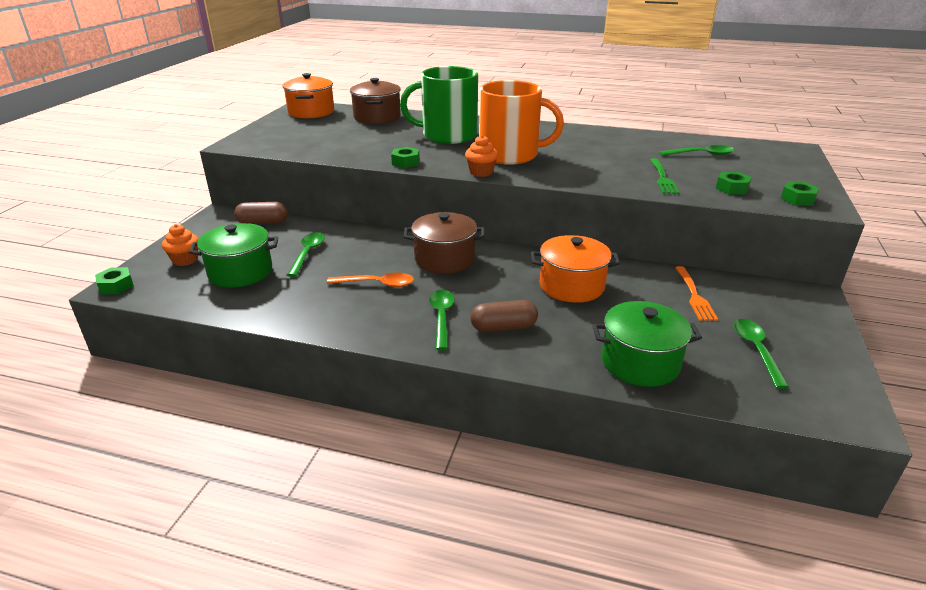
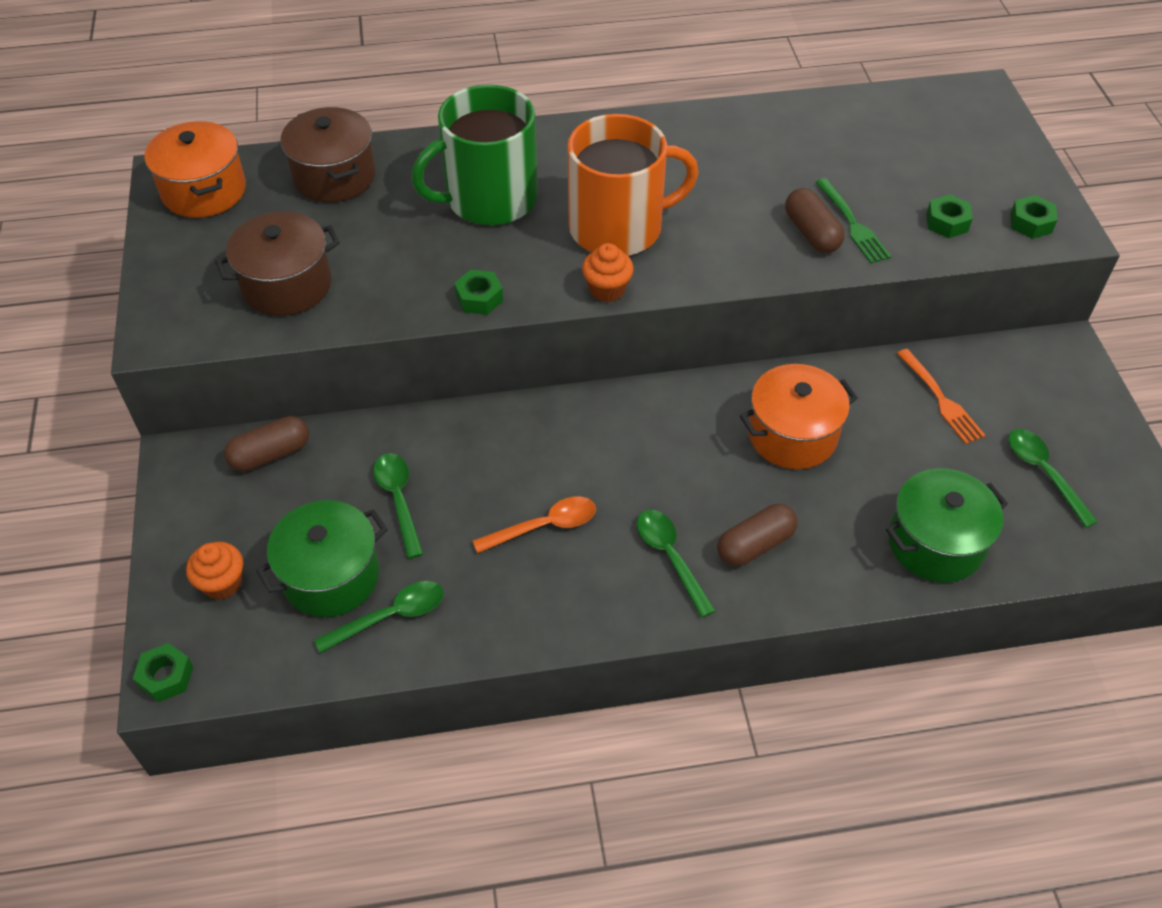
camera: 25 degrees left, 20 degrees up
(444, 259) = (600, 440): brown pot -> brown pot (287, 285)
(631, 176) = (811, 233): none -> brown capsule
(701, 155) = (873, 145): green spoon -> green spoon (390, 616)

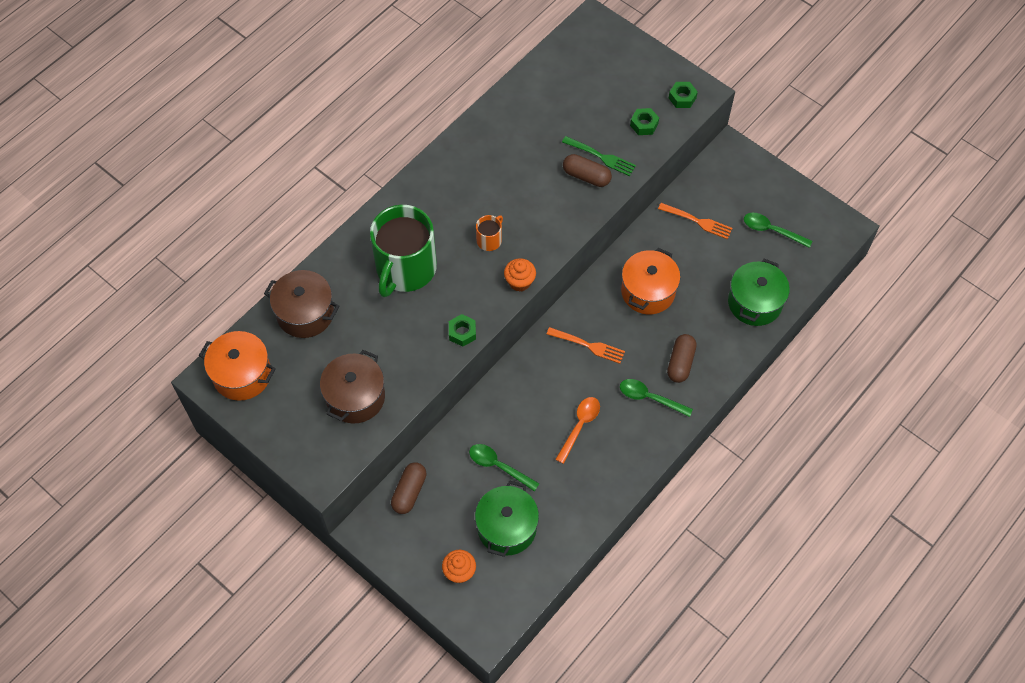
camera: 40 degrees left, 10 degrees up
(166, 677) = (483, 633): green nut -> none
(390, 616) = (554, 524): green spoon -> none
(618, 227) = (489, 240): orange mug -> orange mug, size x0.42
(650, 444) = (588, 345): none -> orange fork

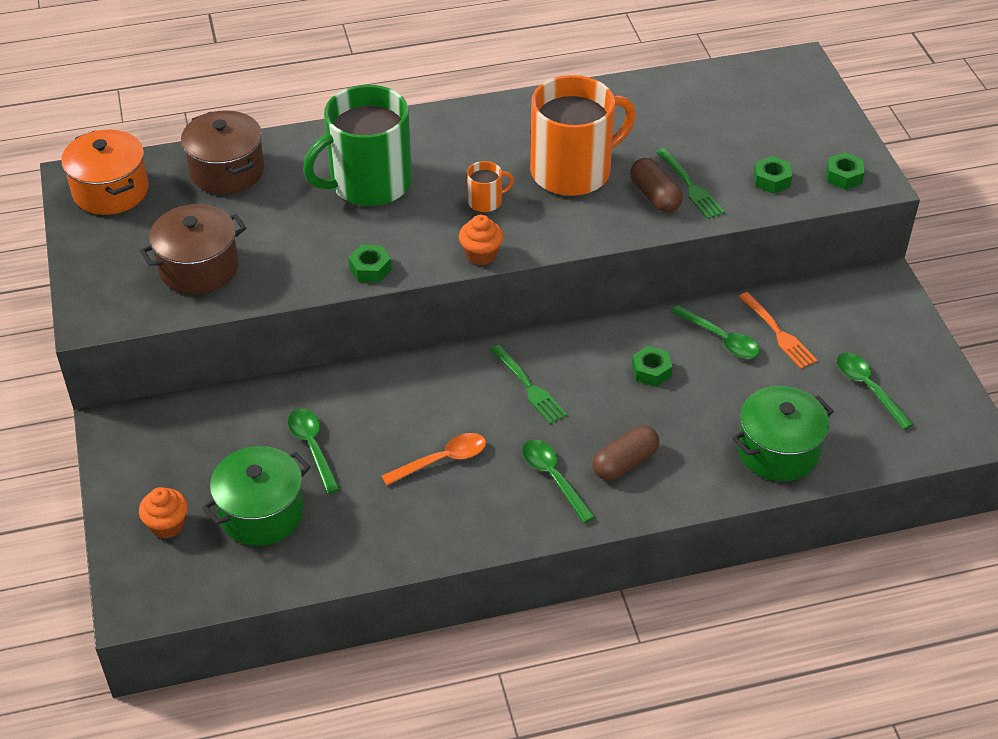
camera: 35 degrees right, 15 degrees down
(409, 492) = (193, 417): brown capsule -> none
(523, 185) = (573, 171): none -> orange mug
(588, 345) = (528, 386): orange fork -> green fork
(648, 291) = (651, 371): orange pot -> green nut
(669, 245) = (721, 339): none -> green spoon

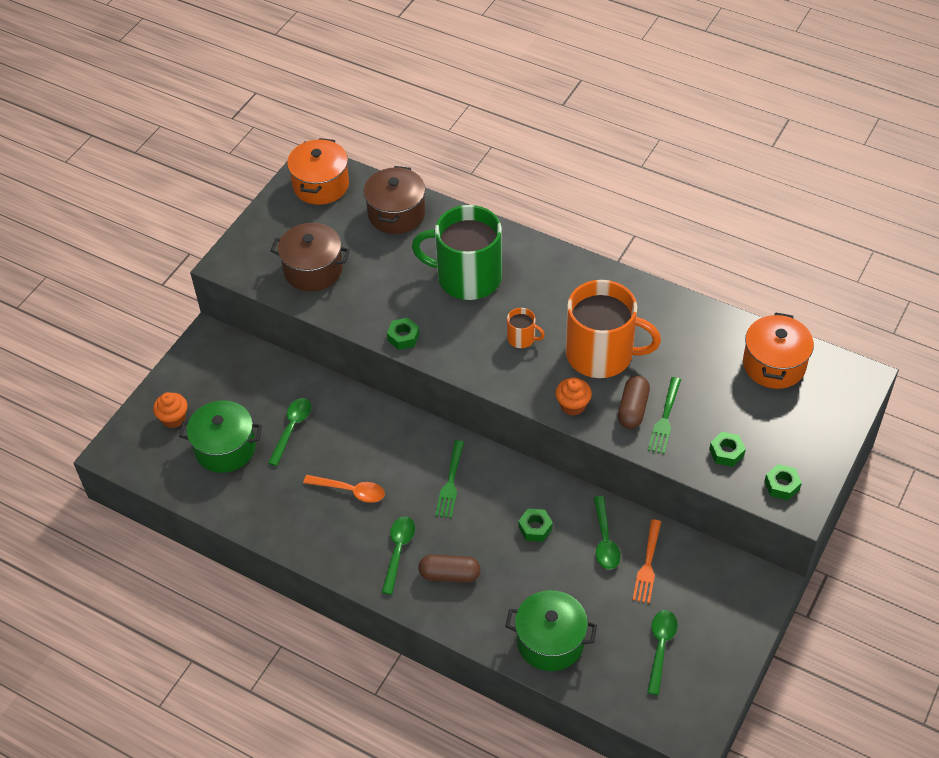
camera: 45 degrees right, 5 degrees up
(481, 255) = (477, 373): orange cupcake -> orange cupcake (572, 405)
(723, 93) = (774, 365): none -> orange pot

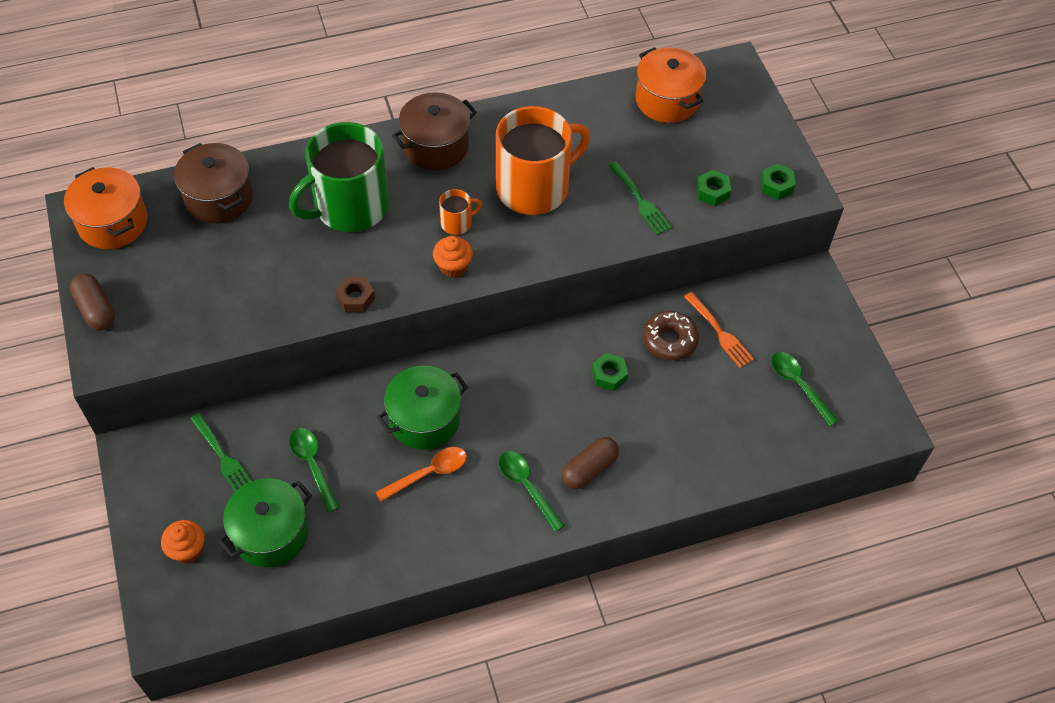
camera: 50 degrees left, 5 degrees up
(313, 270) = (199, 303): brown pot -> brown pot (436, 146)
(403, 337) = (355, 298): green nut -> brown nut
(450, 482) = (501, 395): green fork -> green fork (222, 457)
(550, 641) = (722, 451): green pot -> green pot (424, 419)
(572, 405) = (561, 245): orange cupcake -> orange cupcake (453, 267)
(605, 540) = (669, 340): green spoon -> brown donut
(633, 409) = (609, 212): brown capsule -> brown capsule (96, 309)

